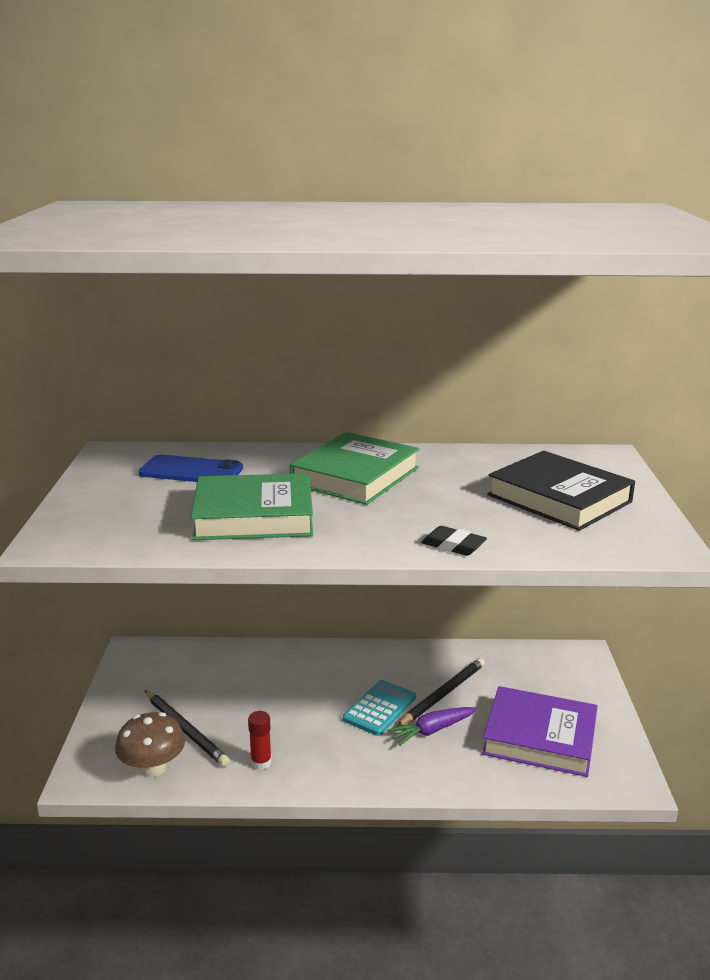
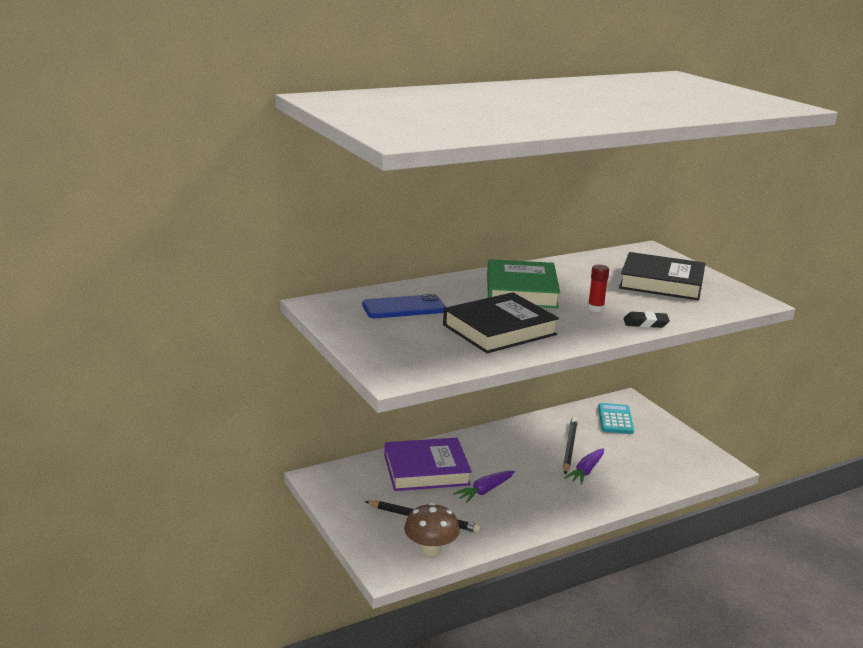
camera: 30 degrees left, 0 degrees up
(254, 516) = (499, 330): green book -> black book
(261, 762) = (500, 523): red glue stick -> red glue stick (595, 308)
(285, 718) = (484, 491): none -> purple carrot
(379, 708) = (539, 467): turquoise calculator -> turquoise calculator (615, 419)
(539, 737) = (652, 457): purple book -> purple book (426, 470)

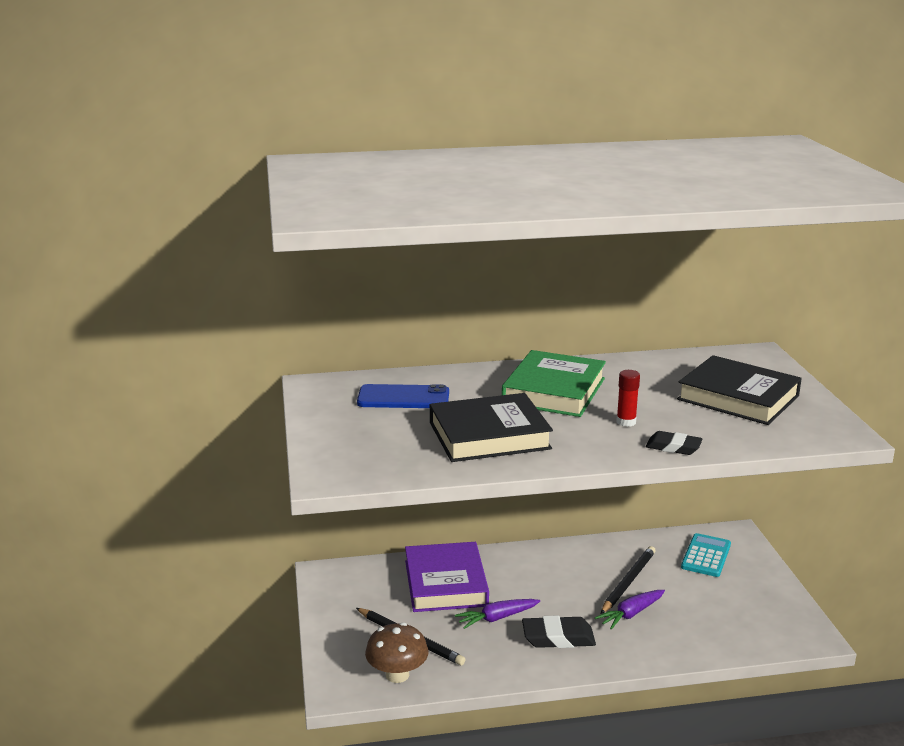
camera: 20 degrees right, 0 degrees up
(426, 470) = (445, 583): purple book -> purple book turned 75 degrees clockwise
(541, 498) = (558, 637): none -> black eraser

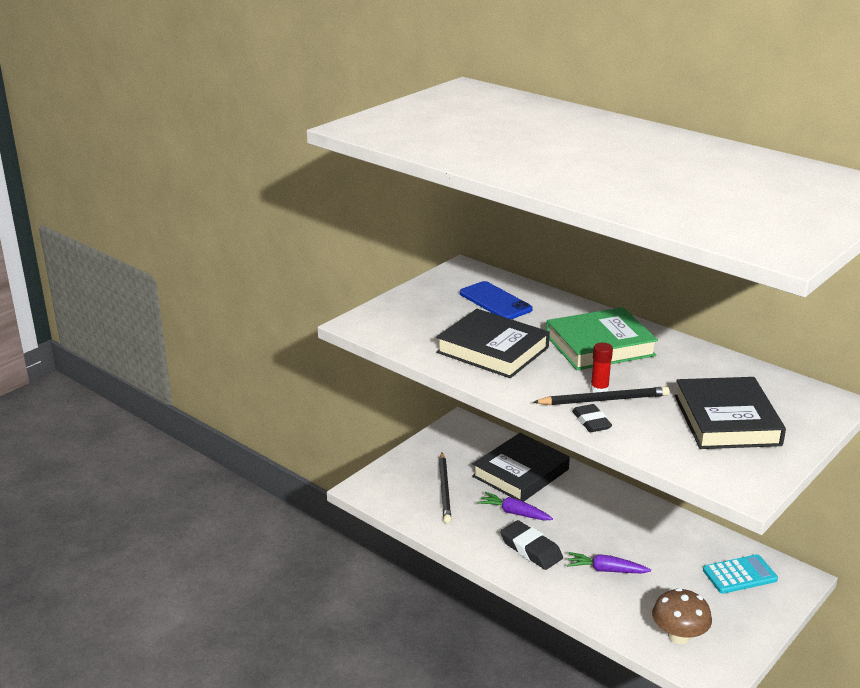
camera: 50 degrees right, 5 degrees up
(397, 675) = (404, 503): brown mushroom -> brown mushroom (679, 636)
(445, 583) = (520, 473): purple book -> black book
(628, 582) = (644, 551): black pencil -> black pencil (604, 400)

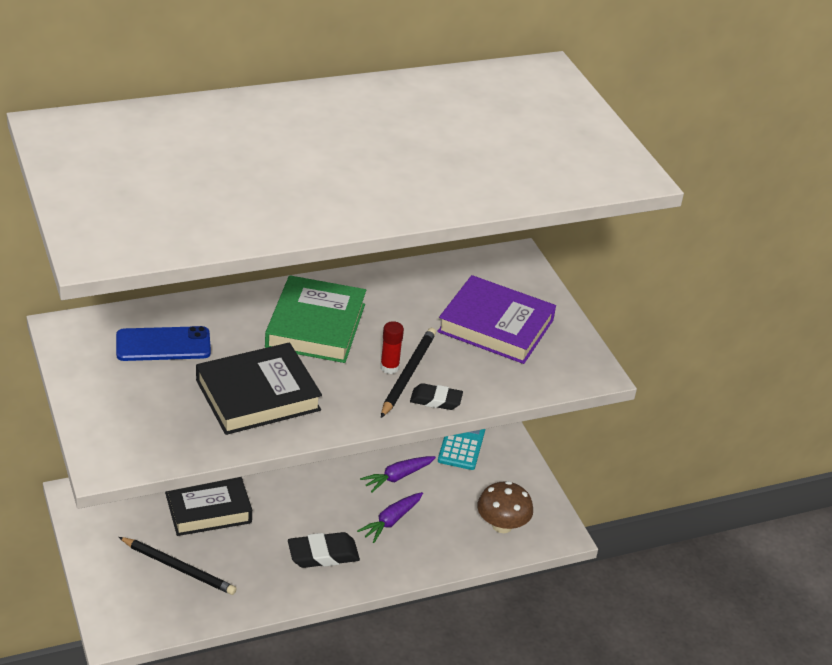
camera: 65 degrees left, 10 degrees up
(514, 513) = (261, 536): purple carrot -> purple carrot (397, 477)
(726, 420) = (496, 326): black book -> purple book

